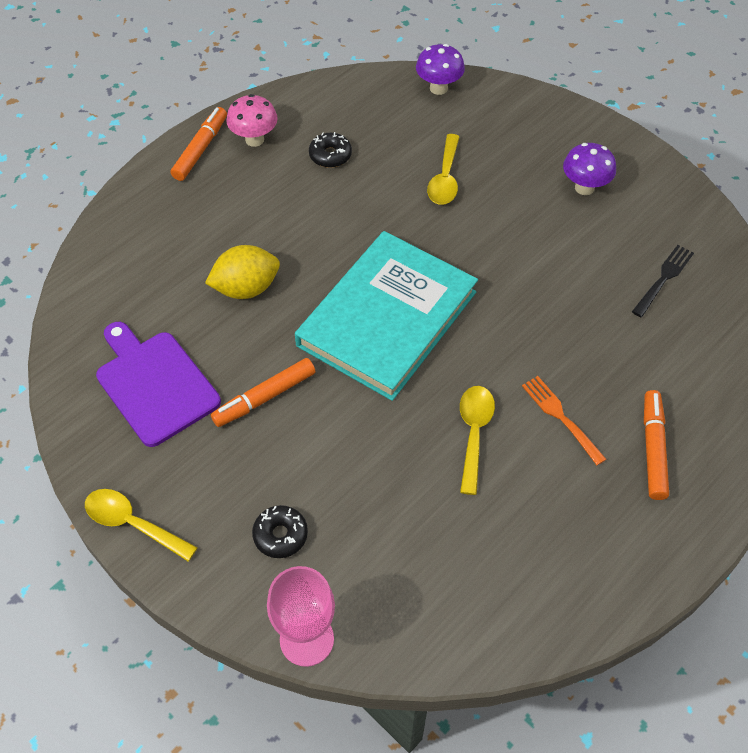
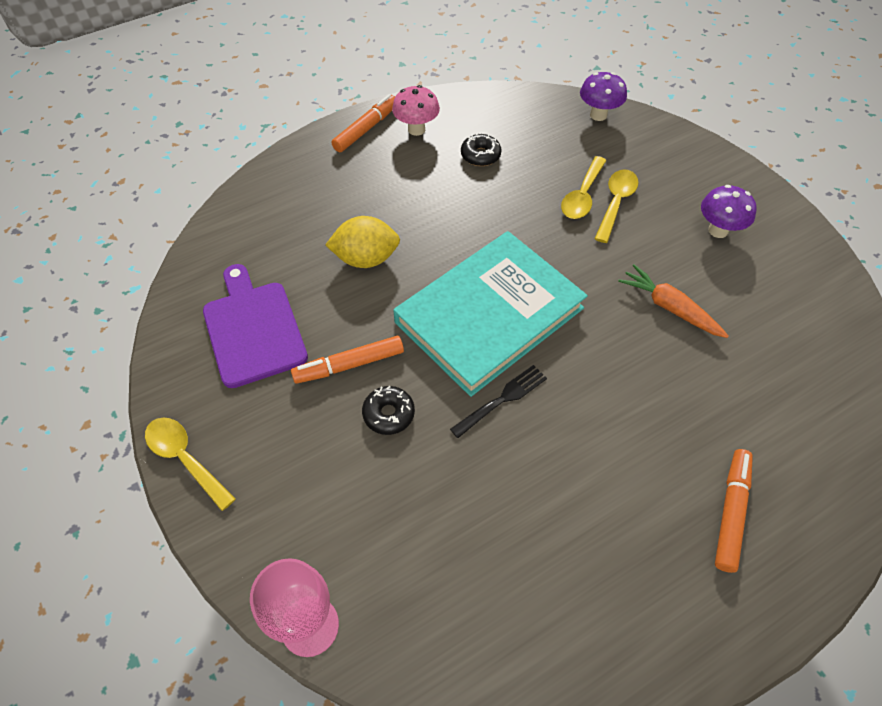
camera: 15 degrees right, 0 degrees up
(280, 535) = (319, 507): black donut -> black donut (388, 414)
(474, 433) = (543, 449): yellow spoon -> yellow spoon (615, 203)
(556, 274) = (669, 307): none -> orange carrot
(561, 417) = (639, 455): orange fork -> none
(663, 279) = (780, 336): black fork -> black fork (501, 400)

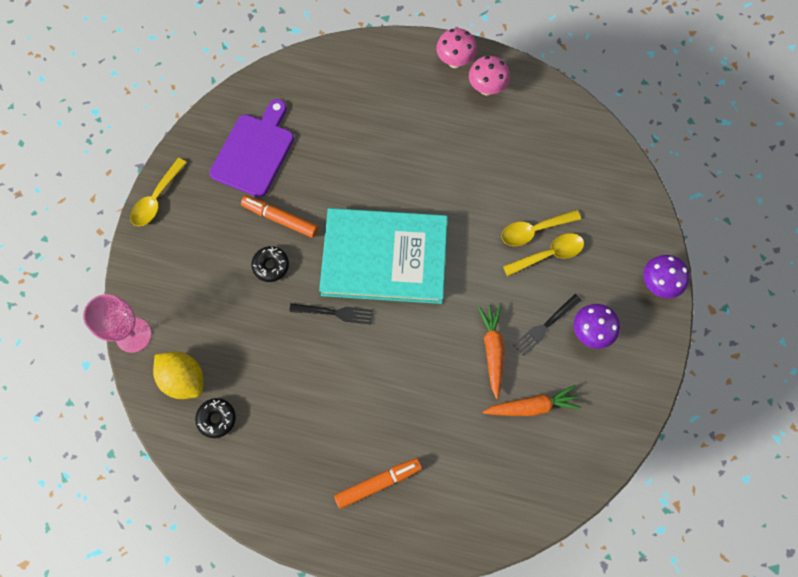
camera: 45 degrees right, 15 degrees up
(185, 459) = (157, 199): yellow spoon -> yellow spoon turned 150 degrees counterclockwise
(366, 129) = (455, 61): orange marker -> pink mushroom
(366, 258) = (356, 159): yellow lemon -> yellow lemon (184, 379)
(480, 155) = (504, 144): black donut -> black donut (217, 418)
(598, 115) = (622, 179): purple mushroom -> purple mushroom (657, 284)
(682, 254) = (545, 325): none -> black fork
(754, 321) = (532, 406): none -> orange carrot

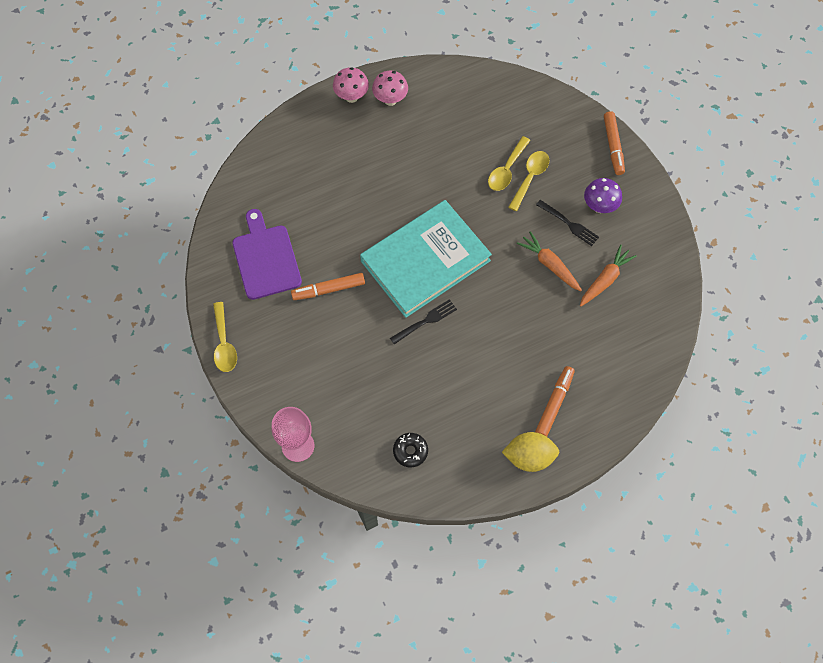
camera: 40 degrees left, 5 degrees down
(184, 379) = (362, 445): yellow lemon -> yellow lemon (529, 457)
(271, 266) = (352, 325): black donut -> none
(545, 325) = (568, 223): black fork -> black fork turned 60 degrees counterclockwise
(657, 284) = (613, 146): purple mushroom -> orange marker

